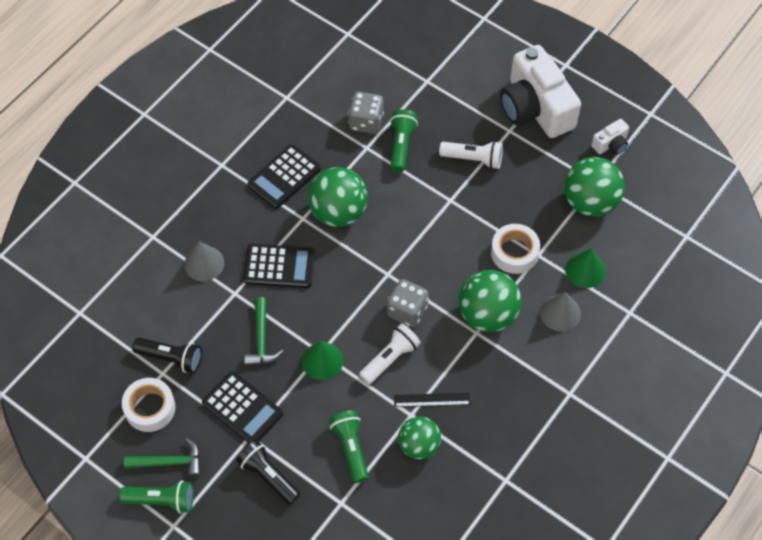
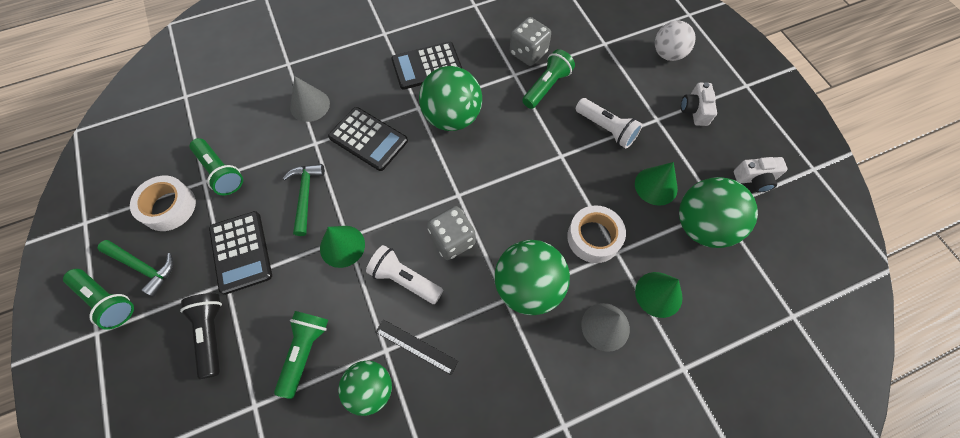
camera: 30 degrees right, 5 degrees up
(171, 358) = (220, 172): black flashlight -> green flashlight
(261, 339) = (305, 196): green hammer -> green hammer turned 150 degrees clockwise
(390, 359) = (405, 279): white flashlight -> white flashlight turned 135 degrees counterclockwise
(486, 66) = (668, 54): none -> white ball
(535, 108) = (695, 110): white camera -> white camera, size x0.43
(539, 188) = (656, 186): none -> green cone

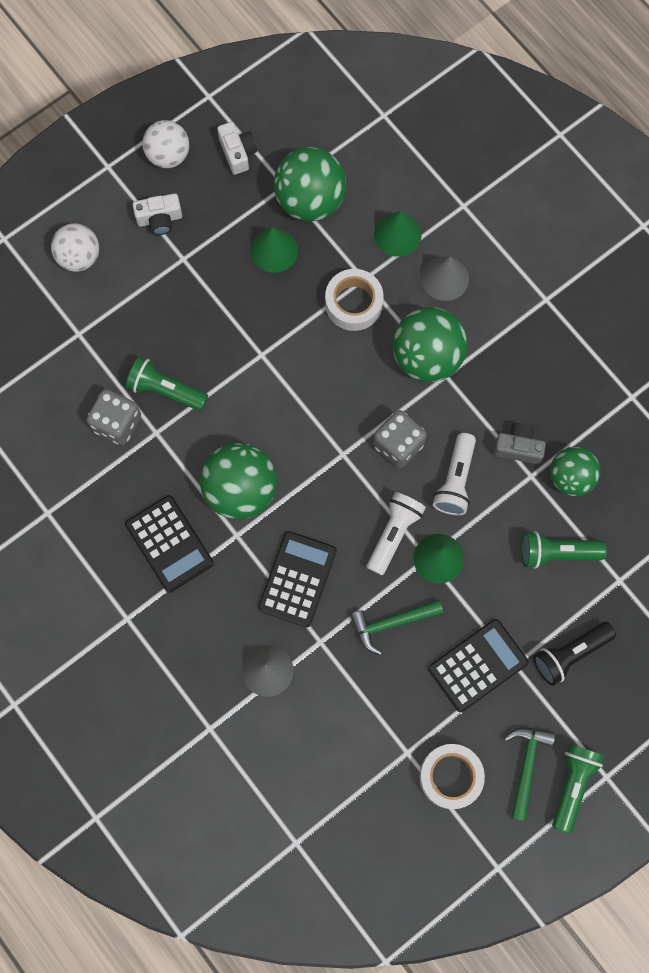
camera: 105 degrees left, 10 degrees up
(220, 172) = (390, 737): green flashlight -> none
(416, 346) = (518, 447): black ruler -> grey camera
(606, 129) = (211, 312): white flashlight -> white flashlight (393, 534)
(754, 127) = (168, 155): none -> white ball

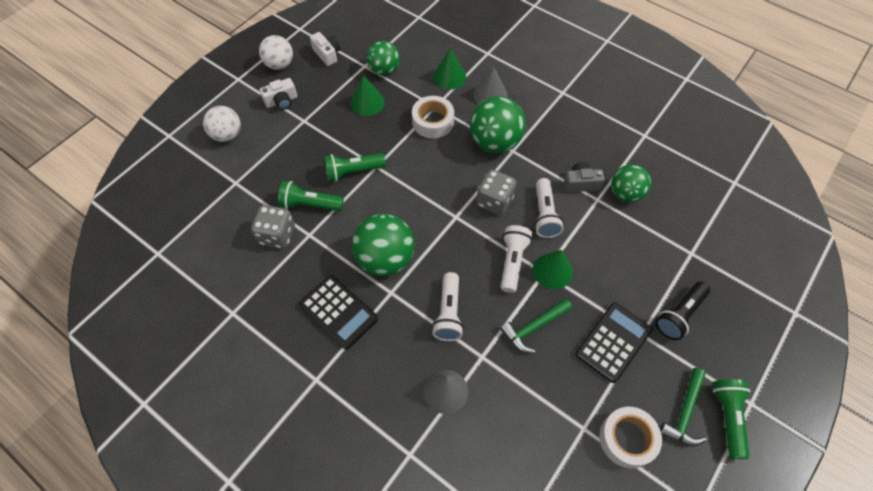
camera: 15 degrees left, 15 degrees down
(297, 579) = (448, 313): black calculator -> white flashlight
(310, 200) = (384, 70): green ball -> green ball, size x0.65
(526, 766) = (684, 412): green hammer -> green hammer turned 150 degrees counterclockwise
(557, 553) = (638, 245): green flashlight -> green flashlight (353, 172)

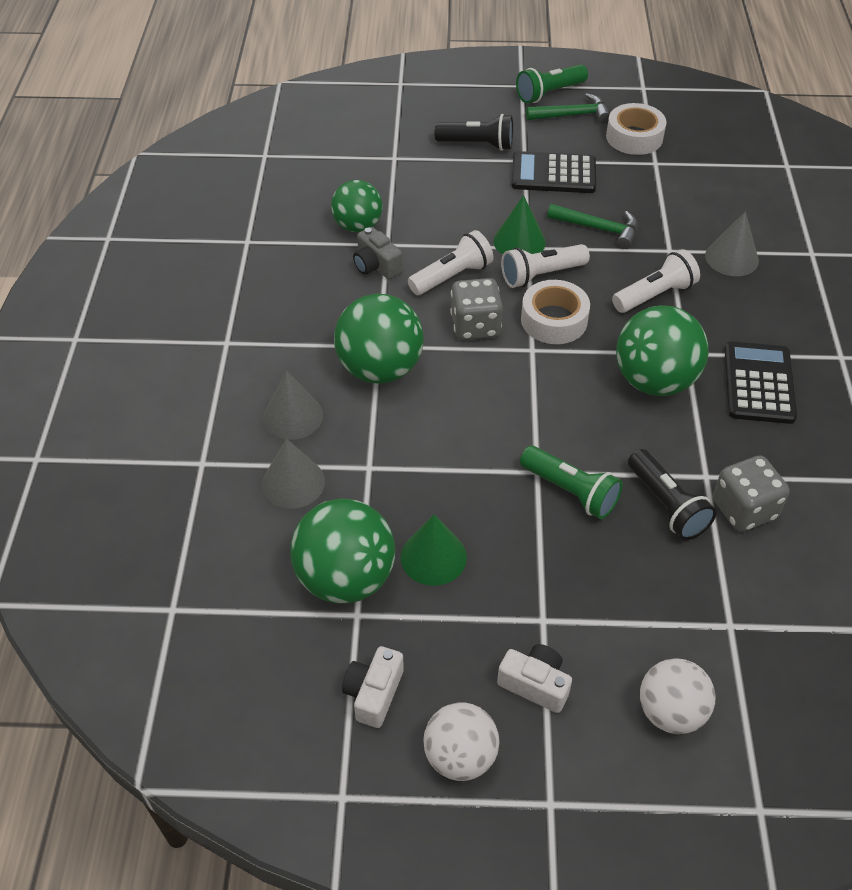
camera: 125 degrees left, 10 degrees down
(310, 204) = (666, 505): green flashlight -> black flashlight
(384, 70) = (345, 578): green ball -> green ball, size x1.53
(433, 122) = (401, 453): white tape -> white tape (554, 320)
(449, 77) = (293, 482): green cone -> grey cone

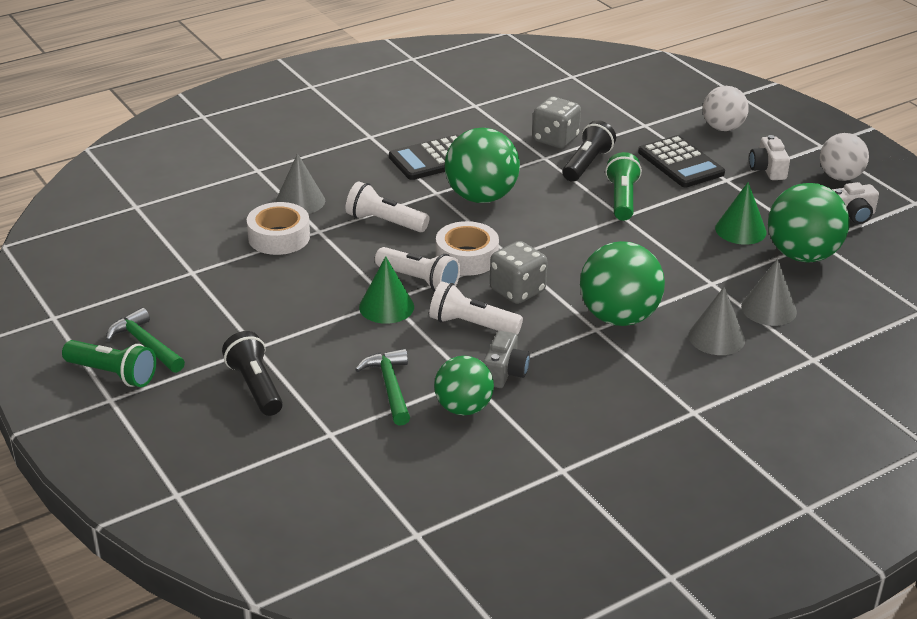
camera: 125 degrees left, 15 degrees down
(553, 174) = (264, 322): black calculator -> black calculator (681, 163)
(598, 229) = (325, 272): green hammer -> green hammer (390, 387)
(634, 137) = (157, 296): white tape -> white tape (279, 237)

